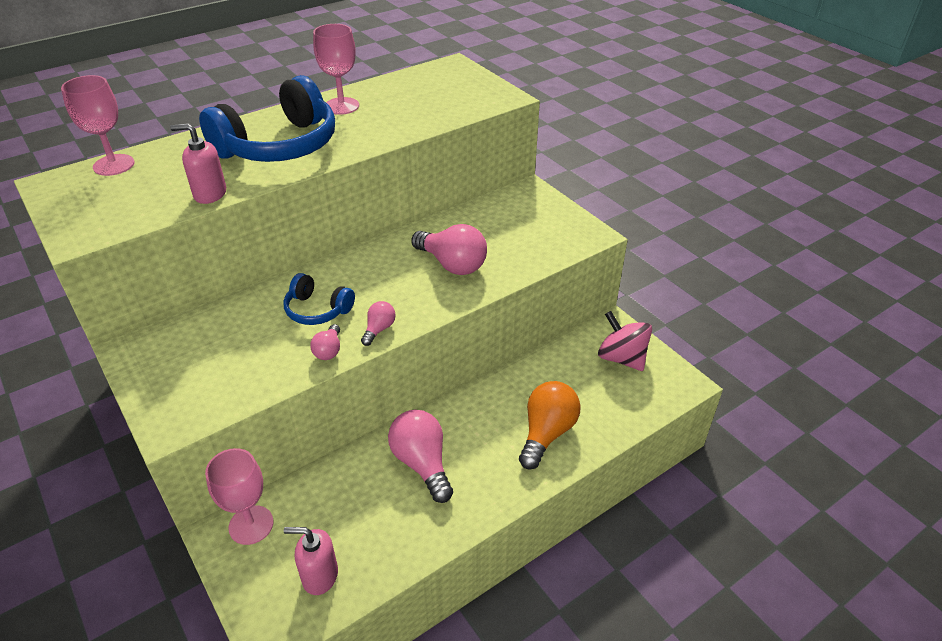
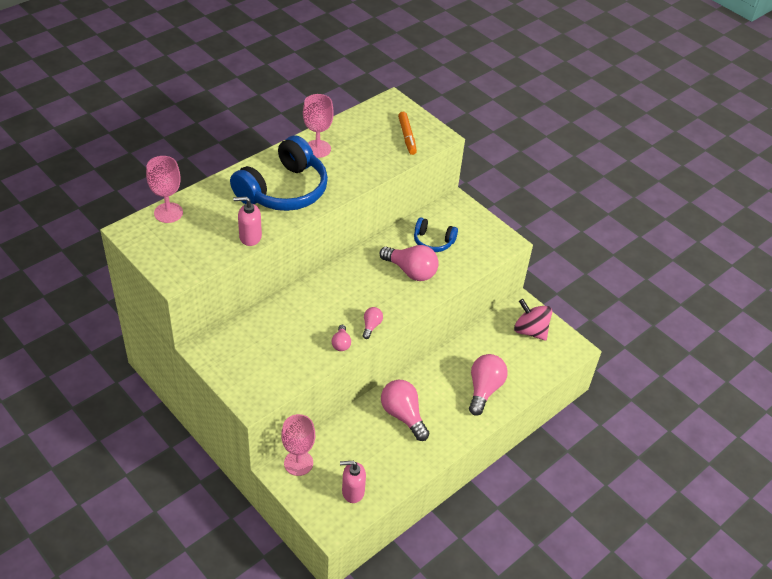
camera: 10 degrees left, 5 degrees up
(317, 310) = (324, 313): blue headphones -> blue headphones (433, 241)
(463, 97) = (407, 136): none -> orange marker
(546, 433) = (484, 389): orange light bulb -> pink light bulb

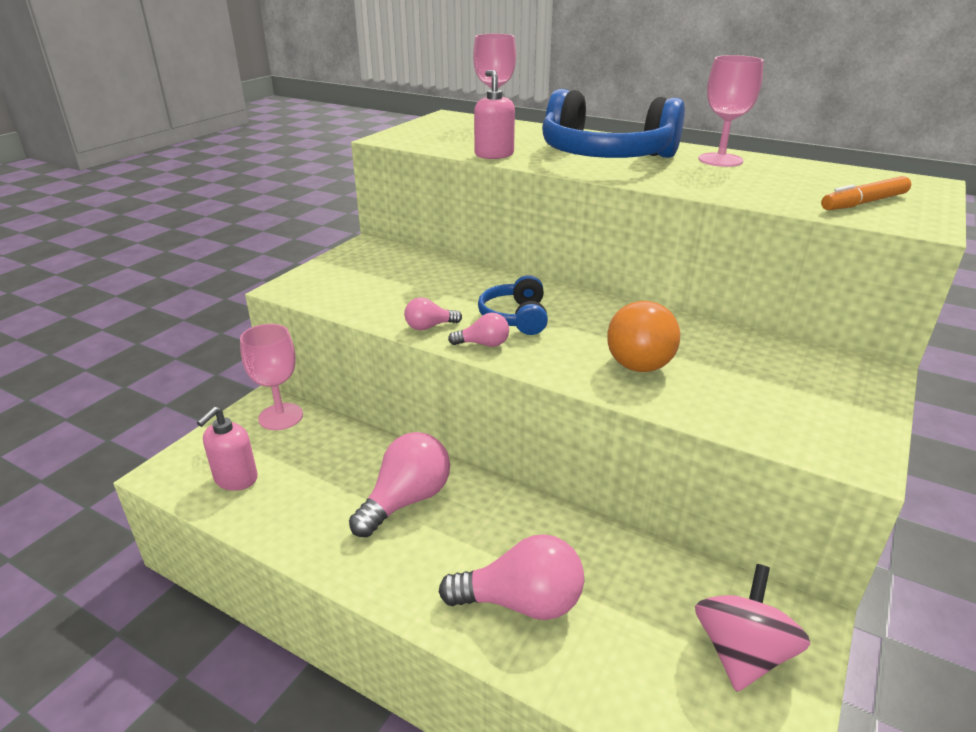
camera: 75 degrees right, 15 degrees down
(353, 491) = (235, 479): pink soap dispenser -> pink soap dispenser turned 135 degrees counterclockwise
(411, 271) = (640, 357): pink light bulb -> orange light bulb
(433, 241) = (738, 366): blue headphones -> blue headphones (515, 318)

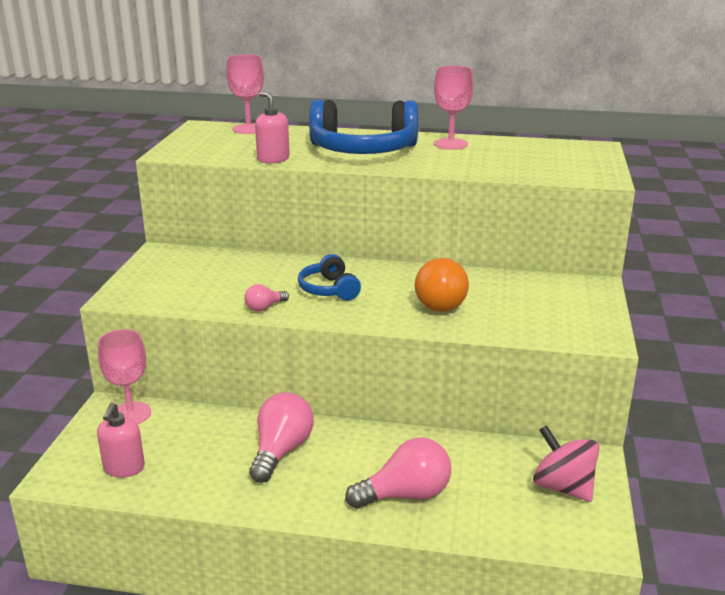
camera: 20 degrees left, 5 degrees down
(483, 344) = (316, 313): pink light bulb -> none
(741, 653) = (563, 487): pink spinning top -> pink spinning top turned 45 degrees counterclockwise
(864, 203) = (563, 167): orange marker -> none

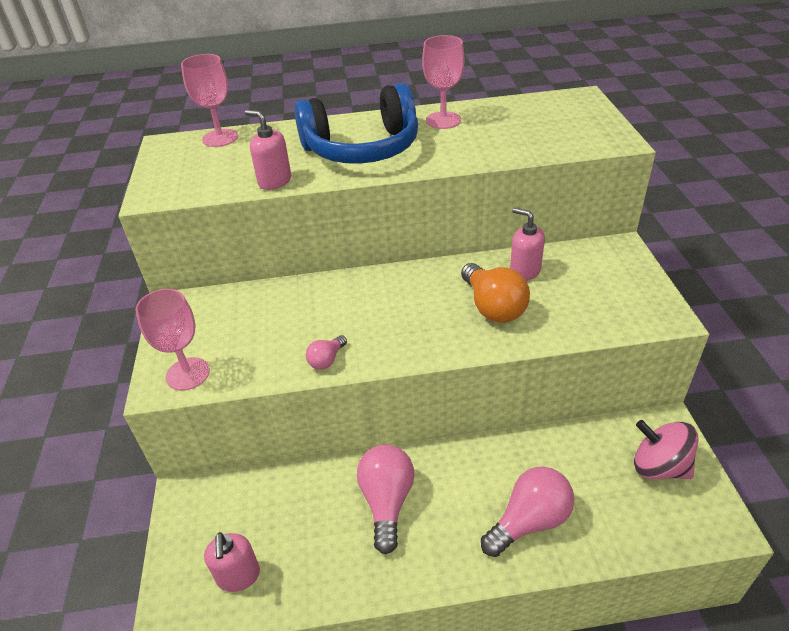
camera: 15 degrees left, 15 degrees up
(131, 414) = (211, 498): pink goblet -> pink goblet (188, 374)
(329, 289) = (379, 316): blue headphones -> none
(486, 284) = (524, 271): none -> pink soap dispenser

